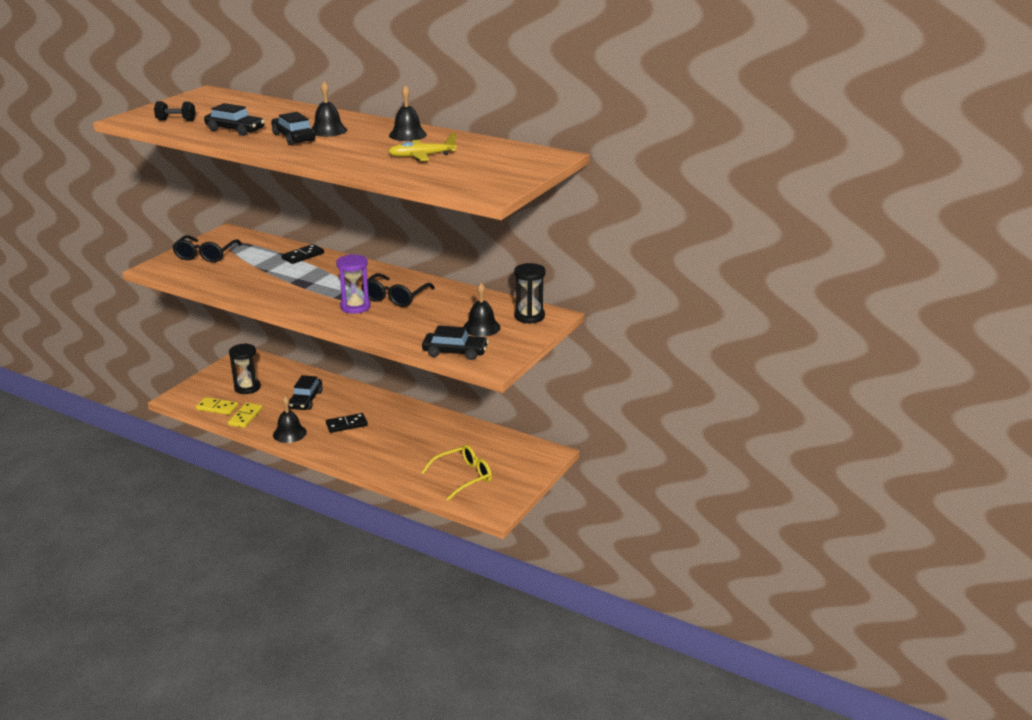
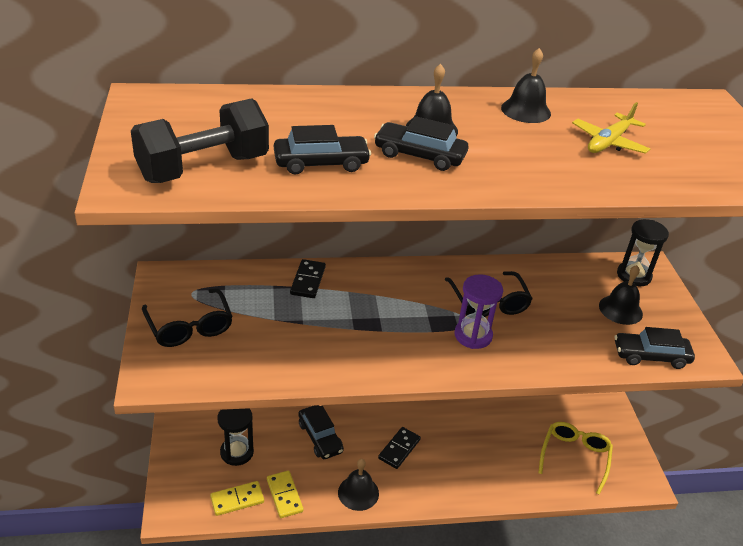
camera: 40 degrees left, 10 degrees up
(176, 120) = (203, 168): black dumbbell -> black dumbbell, size x2.06
(455, 352) = (650, 356): black car -> black car turned 150 degrees counterclockwise

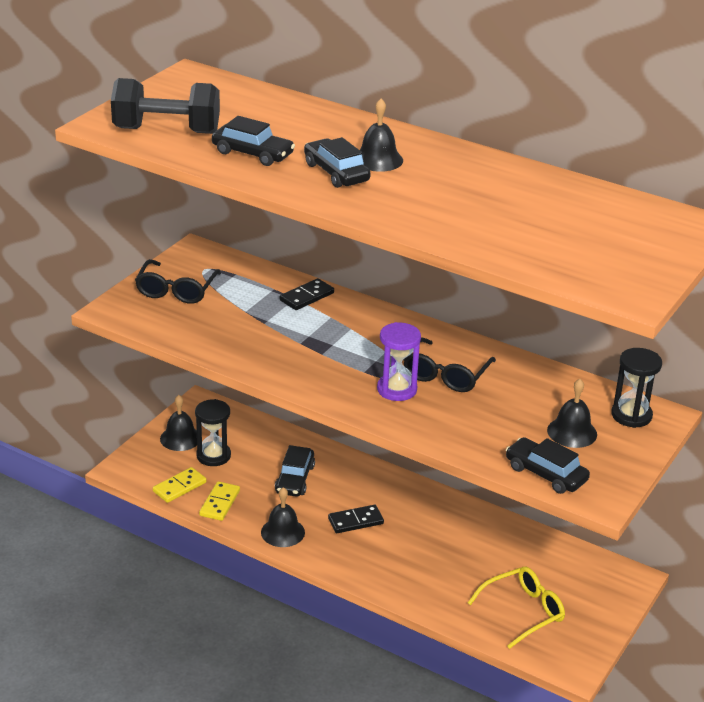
camera: 40 degrees right, 5 degrees down
(237, 500) = (179, 487): yellow domino -> yellow domino turned 60 degrees counterclockwise
(525, 110) = (487, 172): black bell -> black bell (180, 438)
(609, 142) = (519, 216): yellow plane -> none

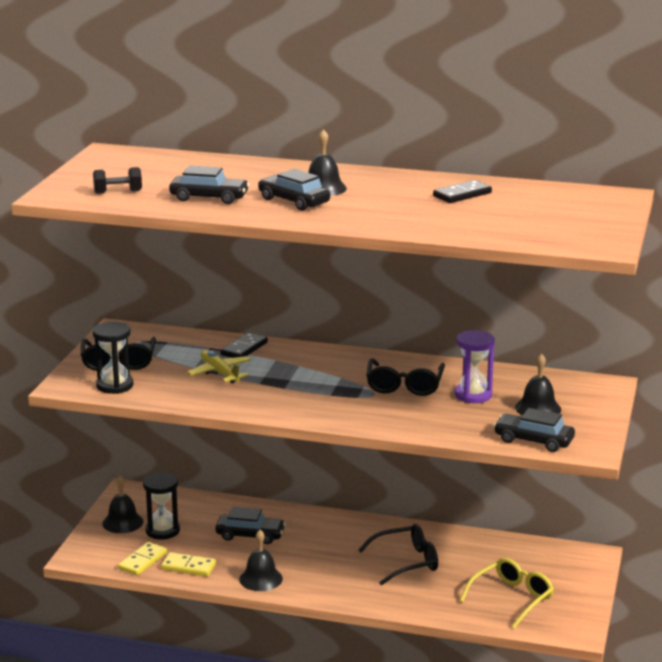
camera: 15 degrees left, 10 degrees down
(167, 130) = (118, 192): black dumbbell -> black dumbbell, size x0.48
(219, 503) = (188, 567): yellow domino -> yellow domino turned 75 degrees counterclockwise
(267, 323) = (220, 373): none -> yellow plane
(294, 479) = (250, 535): black car -> black car turned 75 degrees counterclockwise
(355, 521) = (324, 558): black domino -> black domino (462, 194)
(397, 389) = (367, 403): purple hourglass -> purple hourglass (473, 395)
(435, 544) = (406, 562): none -> black glasses
(631, 415) = (580, 389): black hourglass -> black hourglass (115, 385)

